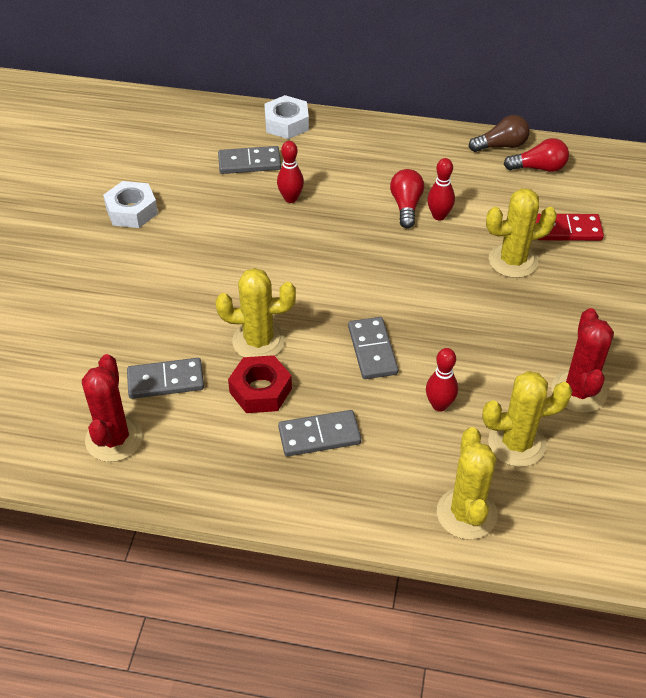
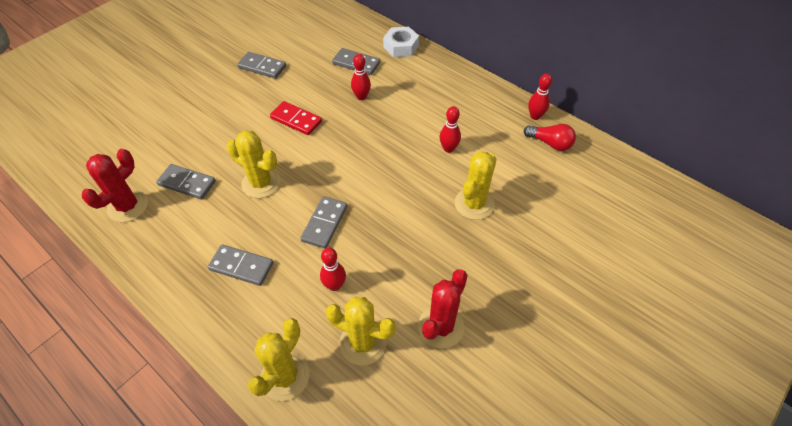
camera: 30 degrees right, 5 degrees up
(132, 211) = (262, 67): white nut -> grey domino
(260, 390) = (234, 217): red nut -> none
(406, 206) = (432, 132): red light bulb -> none
(501, 146) = (535, 116): brown light bulb -> red bowling pin
(513, 261) = (474, 204): yellow cactus -> yellow cactus turned 75 degrees counterclockwise
(567, 230) = (534, 198): red domino -> red domino (296, 120)

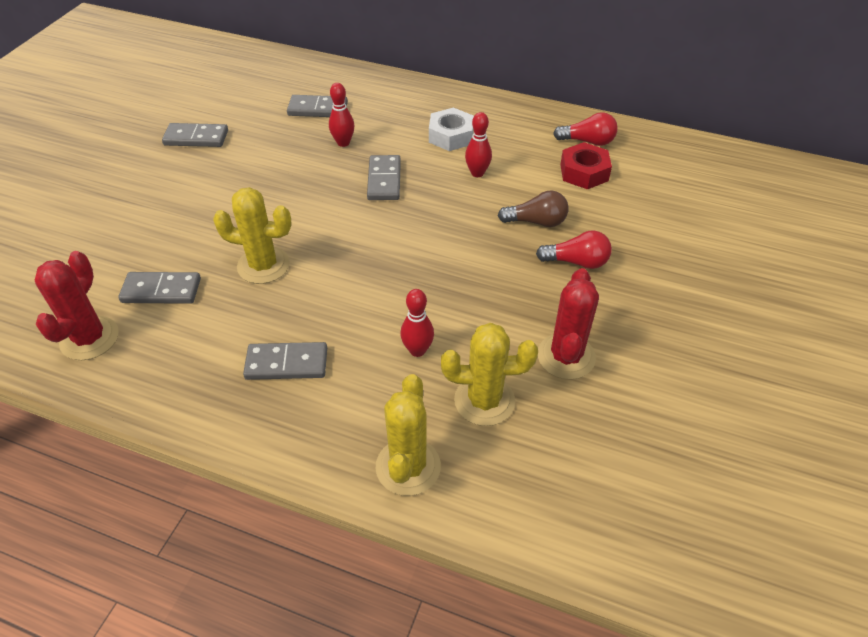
camera: 20 degrees left, 5 degrees down
(296, 120) = (273, 186): red domino -> none
(324, 223) = (369, 288): grey domino -> grey domino (384, 180)
(401, 46) = (364, 80): white nut -> white nut (451, 136)
(474, 204) = (536, 222): yellow cactus -> brown light bulb
(488, 248) = (576, 262): none -> red light bulb
(533, 170) = (584, 172): none -> red nut
(535, 116) = (557, 118): red bowling pin -> none

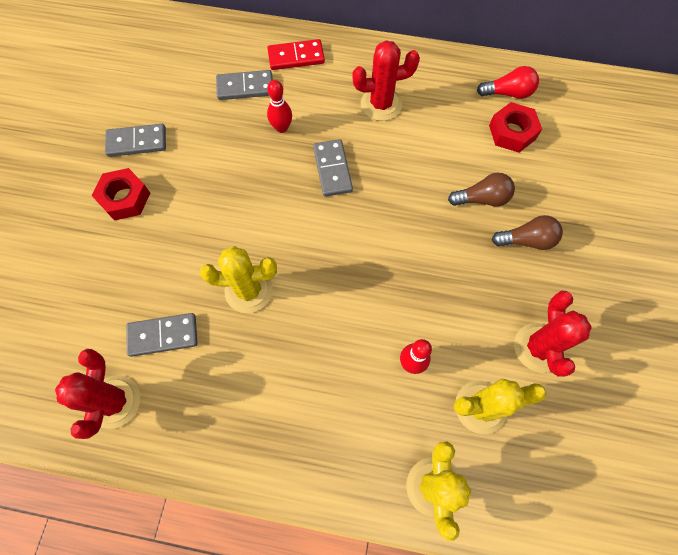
camera: 10 degrees left, 20 degrees up
(167, 178) = (125, 198): none -> red nut
(286, 364) = (301, 398): grey domino -> none
(376, 92) = (296, 57): none -> red domino
(451, 136) = (381, 104): white nut -> red cactus
(477, 173) = (416, 147): red bowling pin -> none
(576, 262) = (526, 240): red light bulb -> brown light bulb

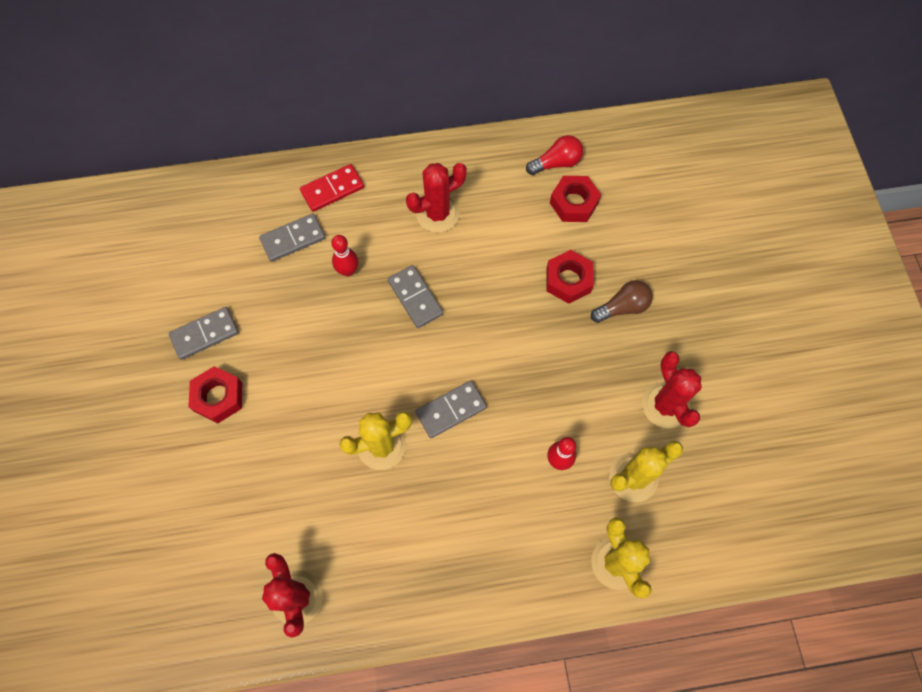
camera: 20 degrees left, 0 degrees up
(163, 335) = (316, 518): grey domino -> grey domino (451, 410)
(482, 199) = (568, 280): brown light bulb -> red nut

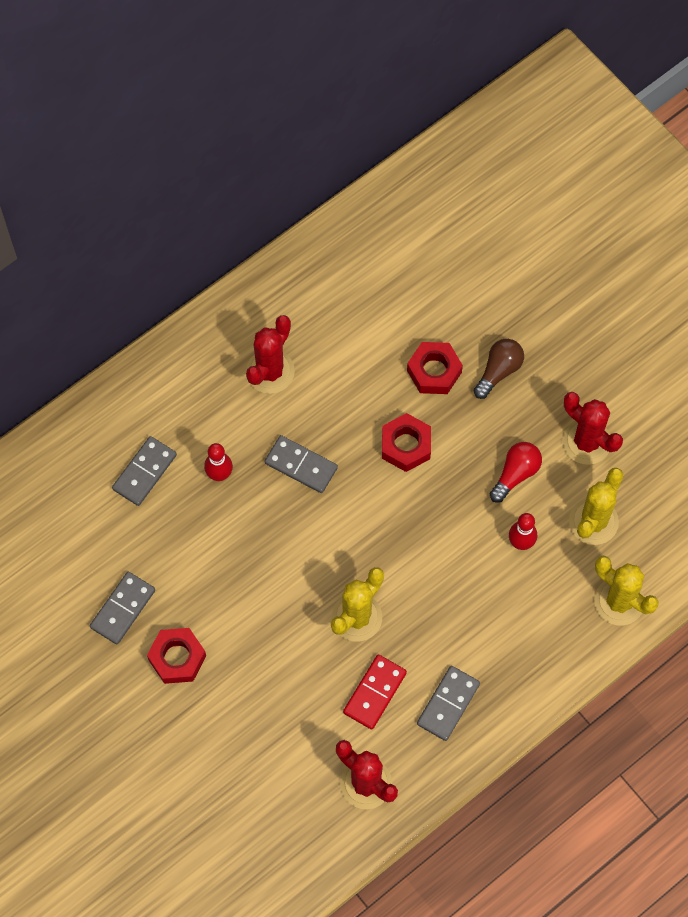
camera: 30 degrees left, 0 degrees up
(332, 189) = (149, 401): red domino -> red domino (374, 692)
(451, 410) = (399, 551): grey domino -> grey domino (448, 704)
(556, 163) = (354, 258): red light bulb -> red light bulb (515, 474)
(574, 203) = (395, 291): red nut -> red nut (406, 445)

